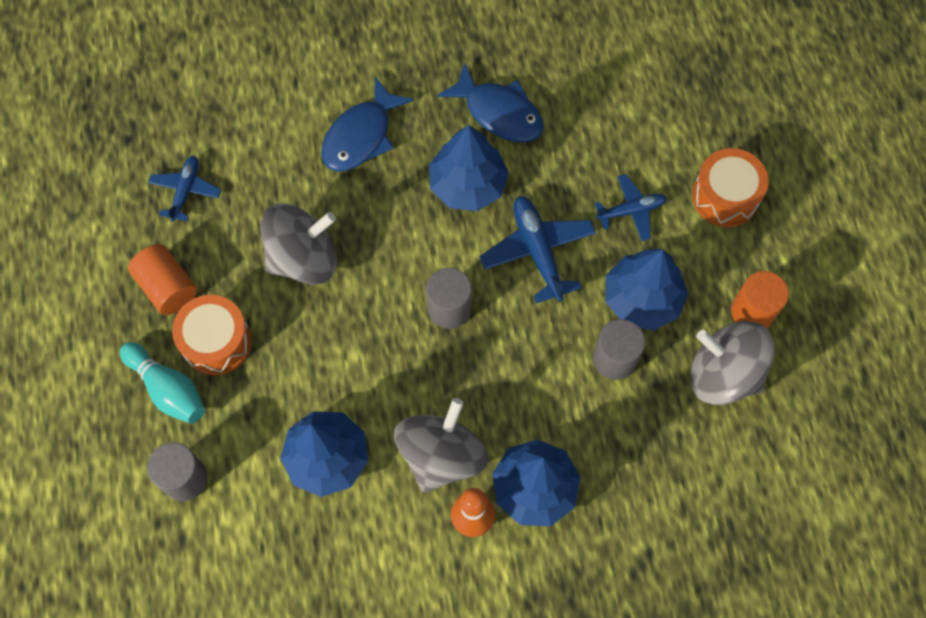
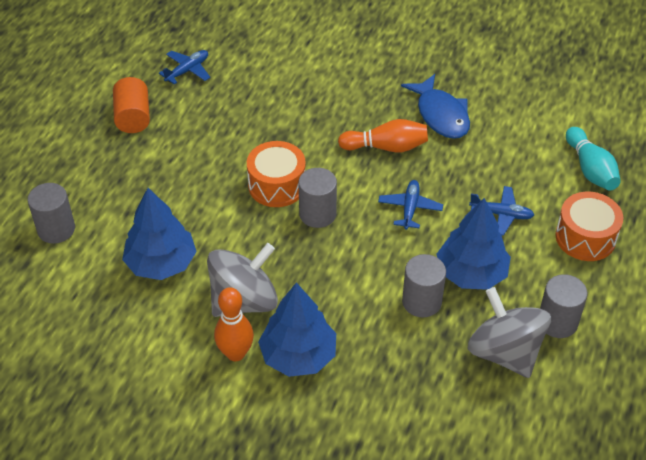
camera: 30 degrees right, 20 degrees down
(168, 389) = (87, 173): turquoise bowling pin -> turquoise bowling pin (590, 169)
(216, 341) = (140, 161): orange drum -> orange drum (277, 185)
(303, 258) = (236, 140): grey spinning top -> none
(361, 136) = (330, 88): blue fish -> none
(467, 185) = (386, 147): blue tree -> orange bowling pin
(538, 251) = (410, 208): blue plane -> blue plane, size x0.63
(752, 312) = (557, 322): orange cylinder -> grey cylinder

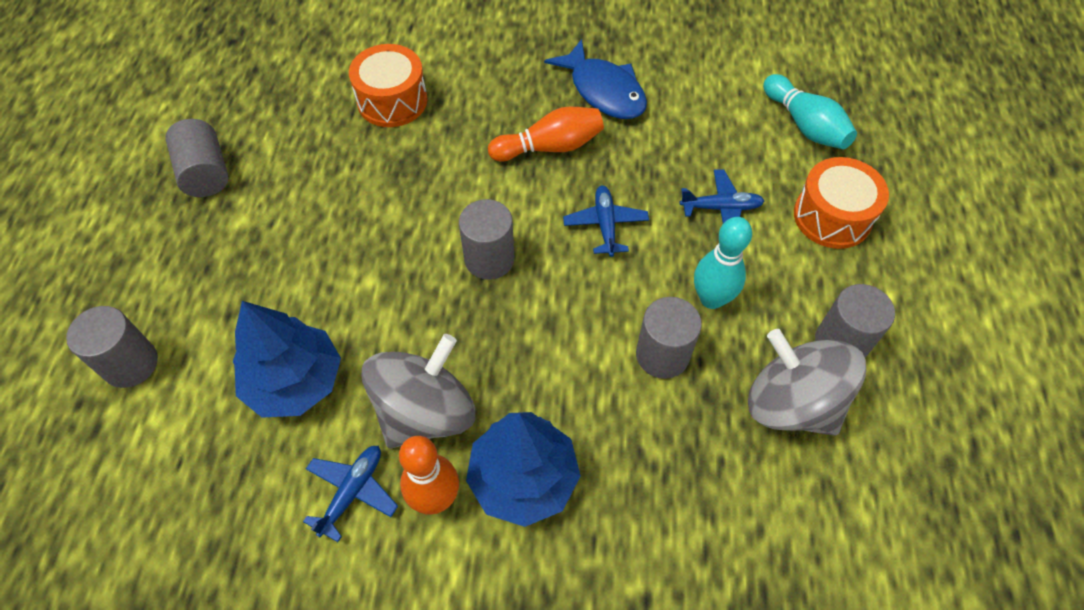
camera: 15 degrees left, 10 degrees up
(133, 117) = (205, 173): orange cylinder -> grey cylinder
(187, 70) = (264, 94): blue plane -> blue plane (352, 492)
(277, 185) = (424, 230): orange drum -> orange drum (392, 101)
(471, 273) = (711, 298): blue tree -> turquoise bowling pin

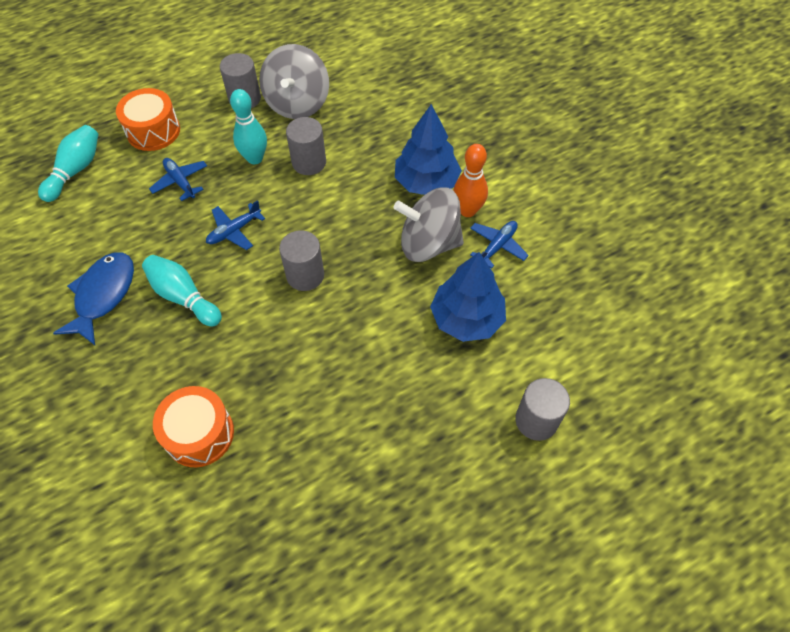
camera: 125 degrees left, 0 degrees up
(205, 173) = (366, 517): grey cylinder -> none
(352, 492) = (497, 246): blue plane -> blue plane turned 135 degrees clockwise
(550, 147) = (184, 297): orange bowling pin -> turquoise bowling pin

